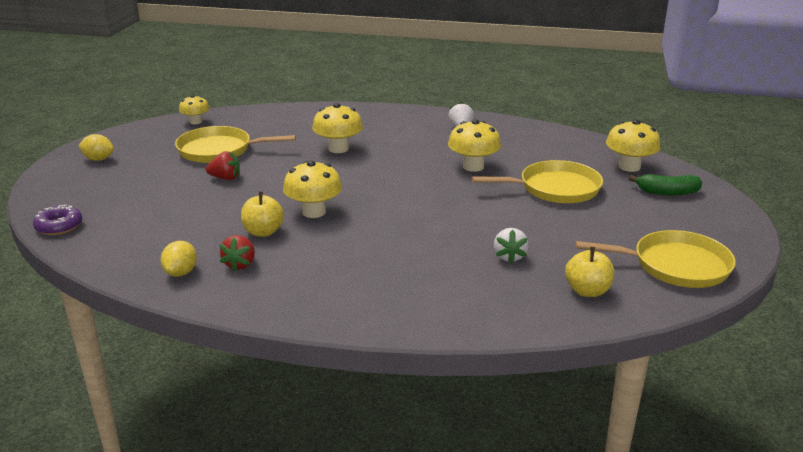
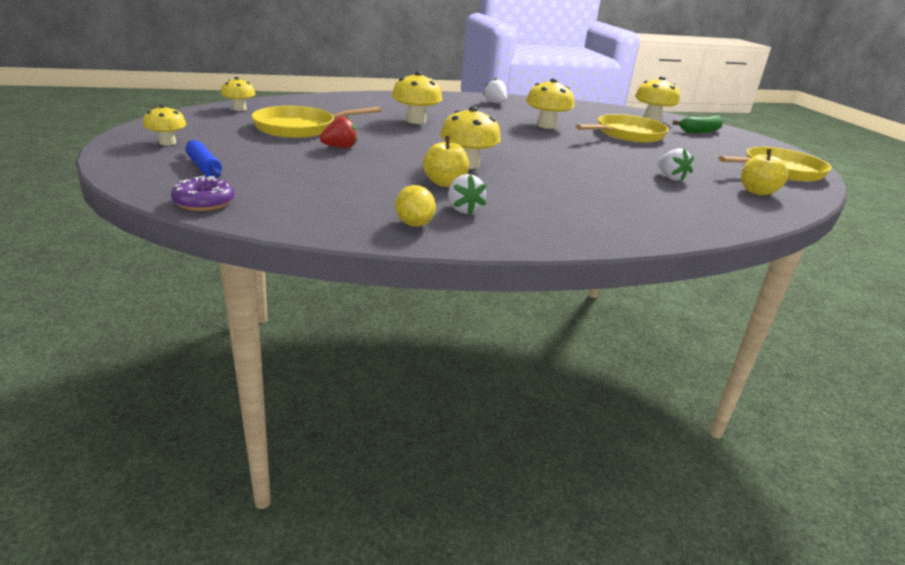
camera: 30 degrees left, 0 degrees up
(96, 189) = (204, 167): none -> blue rolling pin
(98, 159) = (167, 142): yellow lemon -> yellow mushroom
(240, 264) = (463, 209): red strawberry -> white strawberry

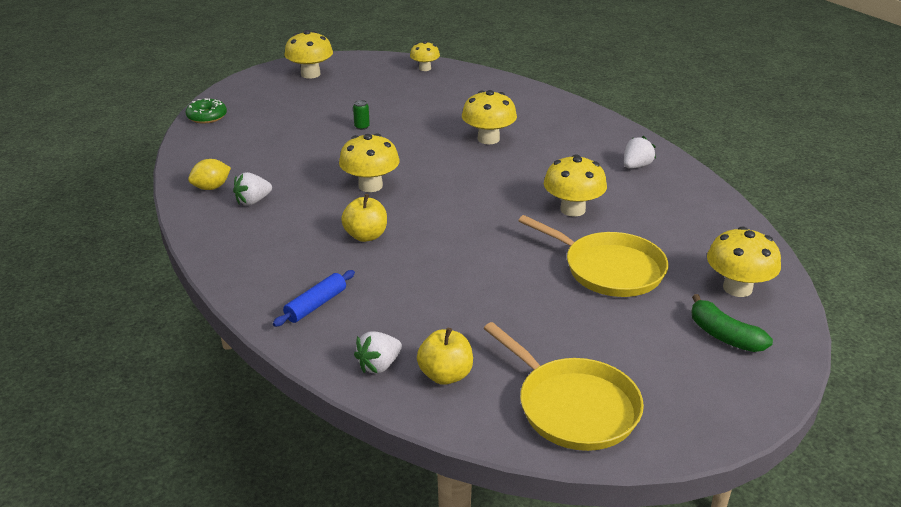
camera: 75 degrees right, 5 degrees up
(167, 142) = (310, 74): yellow mushroom -> yellow mushroom, size x1.57
(204, 167) = (270, 98): blue rolling pin -> blue rolling pin (316, 305)
(204, 202) = (207, 116): purple donut -> green donut
(299, 128) = (398, 101): yellow pan -> none
(340, 147) = (362, 127): red strawberry -> green can
(445, 183) = (309, 184): yellow apple -> yellow apple (366, 236)
(670, 177) = (442, 306): white strawberry -> white strawberry (379, 365)

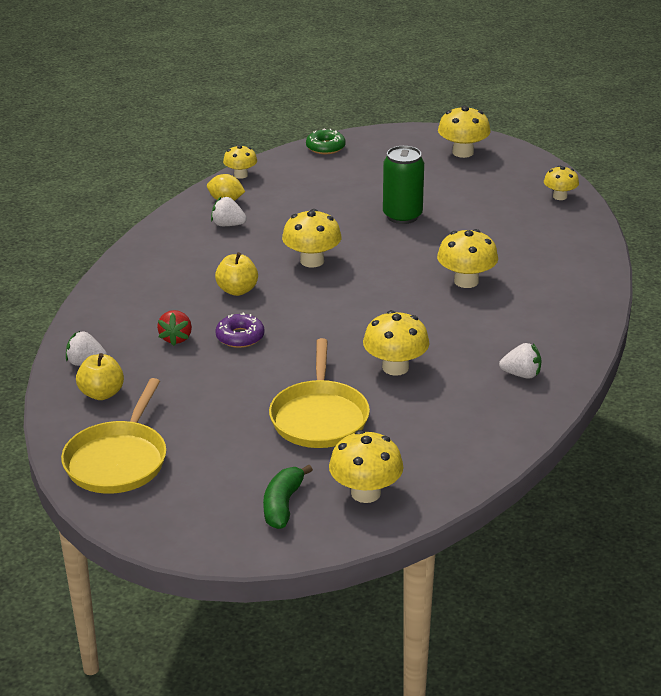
camera: 55 degrees right, 0 degrees up
(182, 166) = (241, 175): none -> yellow mushroom
(316, 305) = (128, 309): blue rolling pin -> none
(362, 127) = (402, 216): green can -> green can, size x2.48
(402, 296) = (176, 338): none -> red strawberry
(442, 262) = (240, 337): none -> purple donut

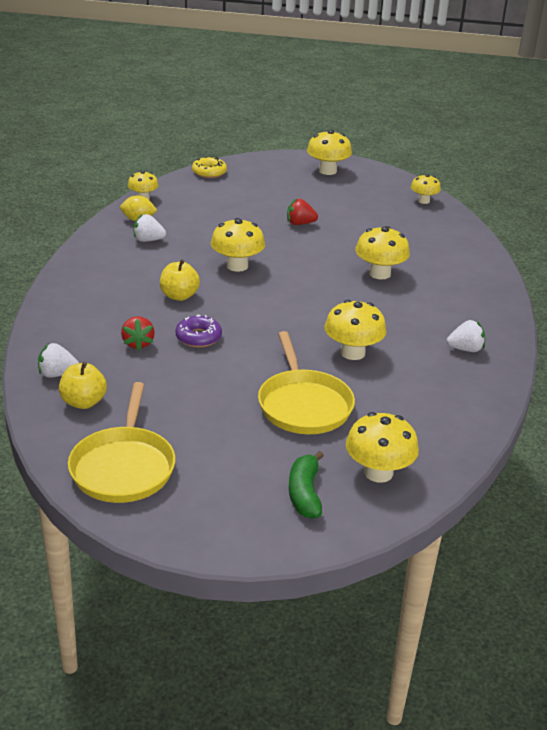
camera: 15 degrees left, 0 degrees up
(325, 147) = (209, 172): green donut -> yellow donut
(402, 216) = (300, 224): green can -> red strawberry

